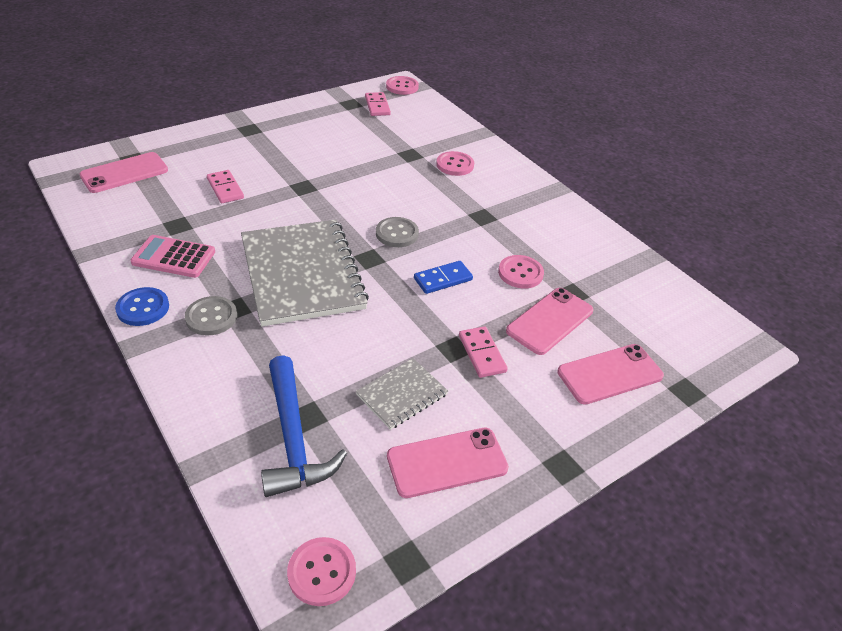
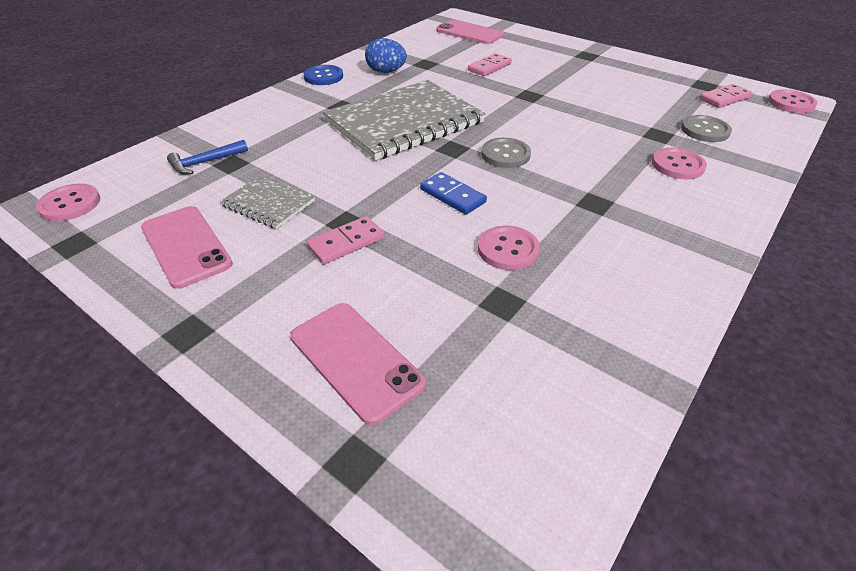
camera: 75 degrees right, 0 degrees up
(173, 257) = (386, 72): pink calculator -> blue egg
(211, 317) = (327, 100): grey button -> grey button (705, 130)
(293, 438) = (205, 162): blue hammer -> blue hammer, size x0.55
(550, 321) = (431, 288): pink phone -> none

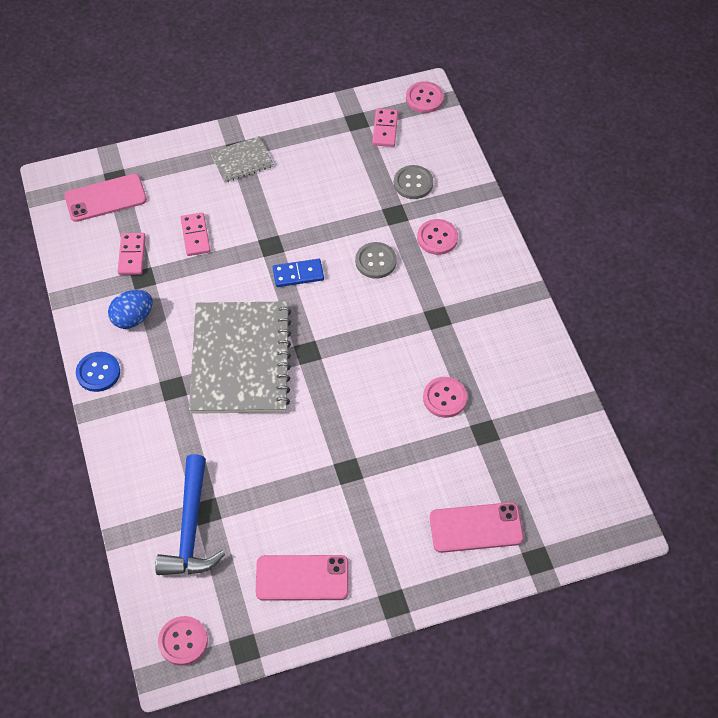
camera: 55 degrees left, 15 degrees up
(205, 162) = (191, 528): blue hammer -> blue hammer, size x1.81
(268, 203) = (288, 508): grey notebook -> grey notebook (242, 161)
(346, 242) = (371, 482): pink domino -> pink domino (132, 255)
(452, 196) = (367, 391): blue domino -> blue domino (298, 274)
(505, 154) = (343, 325): grey button -> grey button (375, 261)

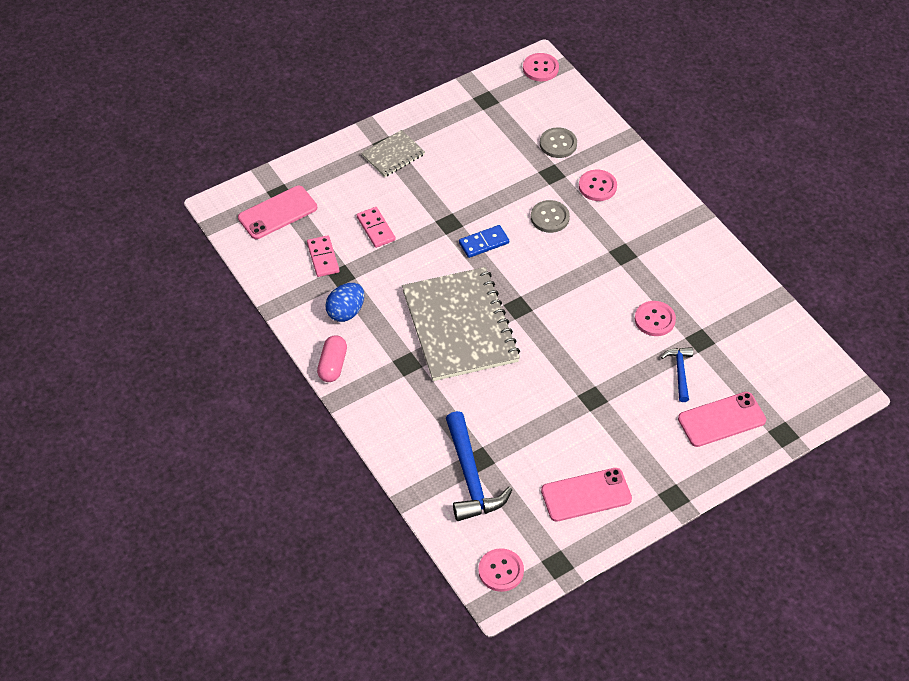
camera: 15 degrees left, 5 degrees down
(98, 372) = (332, 365): blue button -> pink capsule
(385, 129) = (514, 102): pink domino -> none
(450, 463) = (680, 372): none -> blue hammer

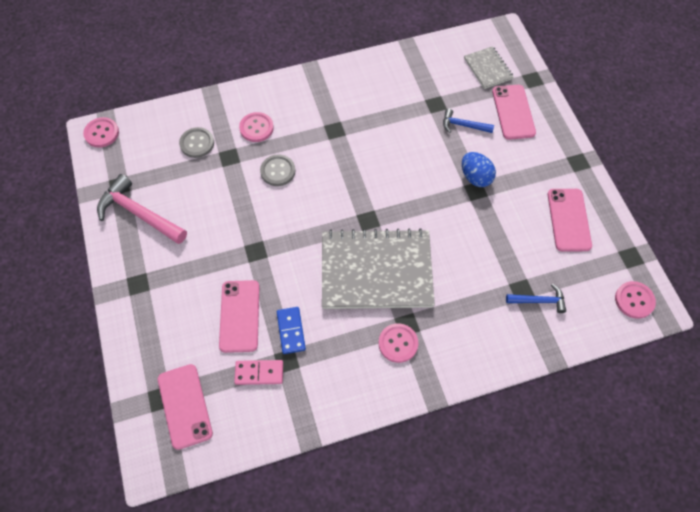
camera: 75 degrees left, 10 degrees up
(332, 365) = (393, 391): pink capsule -> none
(346, 312) = (333, 365): blue egg -> blue egg (475, 177)
(375, 229) = (240, 316): pink domino -> pink phone
(393, 155) = (153, 279): grey notebook -> grey notebook (488, 68)
(459, 124) = (139, 213): none -> pink hammer
(471, 477) = (539, 301): blue hammer -> blue hammer, size x0.55
(484, 243) = (288, 228): blue domino -> blue domino (291, 331)
(654, 319) = (408, 127): pink button -> pink button (398, 343)

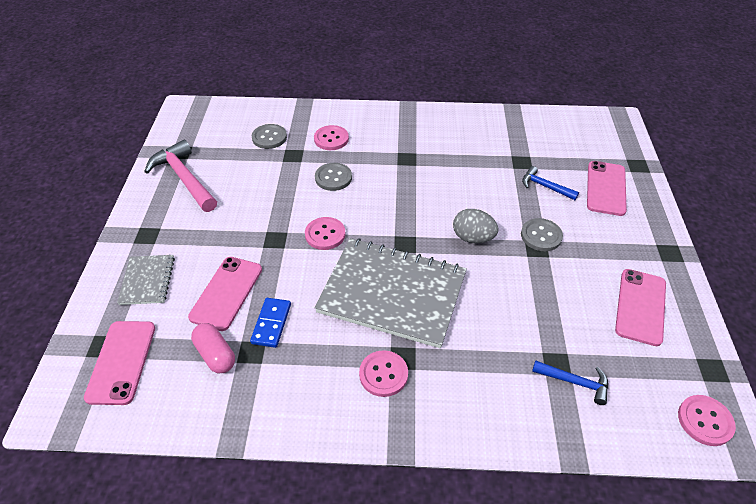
camera: 20 degrees right, 15 degrees down
(101, 133) = (190, 110): pink button -> pink button (325, 234)
(259, 373) = (215, 355): pink domino -> pink capsule
(421, 196) = (473, 238): none -> grey egg
(475, 177) = (541, 236): blue egg -> grey button
(488, 68) = (590, 145): grey notebook -> grey notebook (147, 280)

